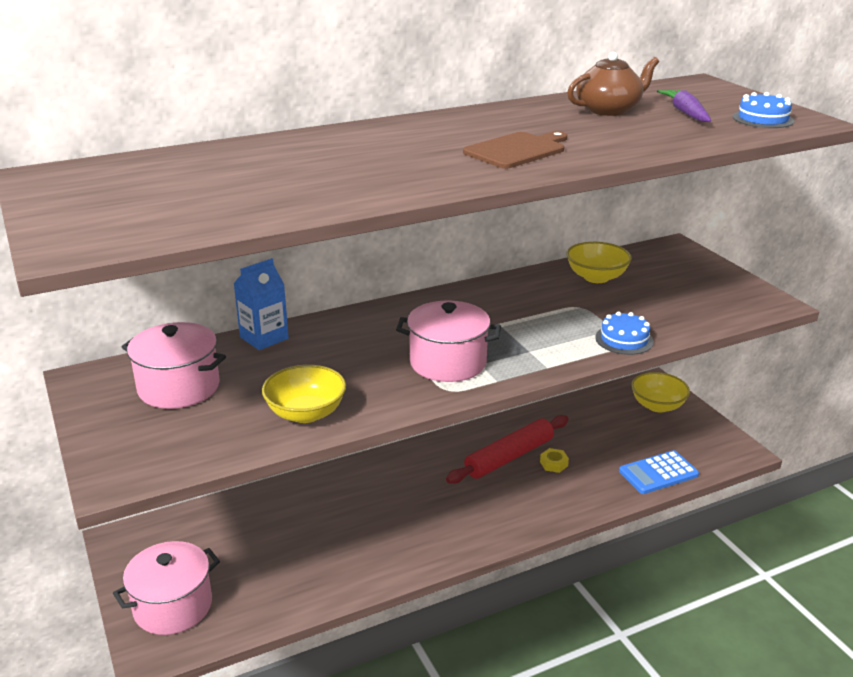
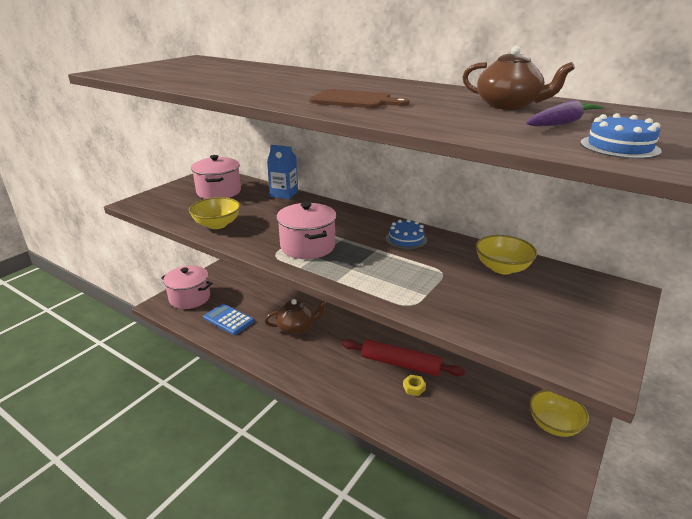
camera: 60 degrees right, 0 degrees up
(366, 513) = (296, 327): none -> brown teapot
(624, 339) = (414, 303): blue cake -> blue cake (406, 239)
(658, 473) = (460, 452): blue calculator -> blue calculator (228, 320)

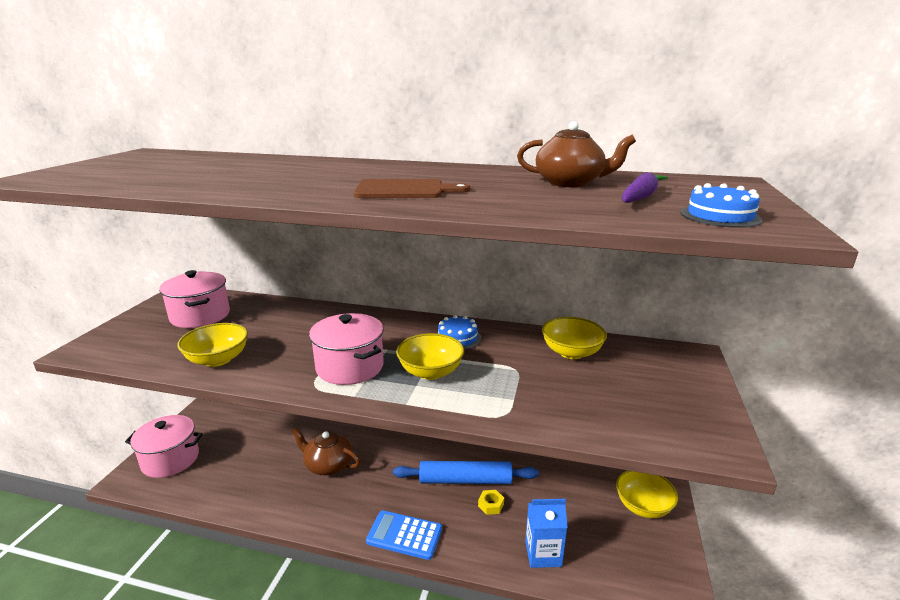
camera: 20 degrees left, 5 degrees down
(228, 320) = (235, 477): blue calculator -> blue calculator (404, 535)
(284, 194) = (288, 306): blue carton -> blue carton (543, 553)
(296, 327) = (328, 465): brown teapot -> brown teapot turned 120 degrees counterclockwise
(368, 261) = (430, 372): none -> yellow bowl
(400, 364) = (465, 480): red rolling pin -> blue rolling pin

